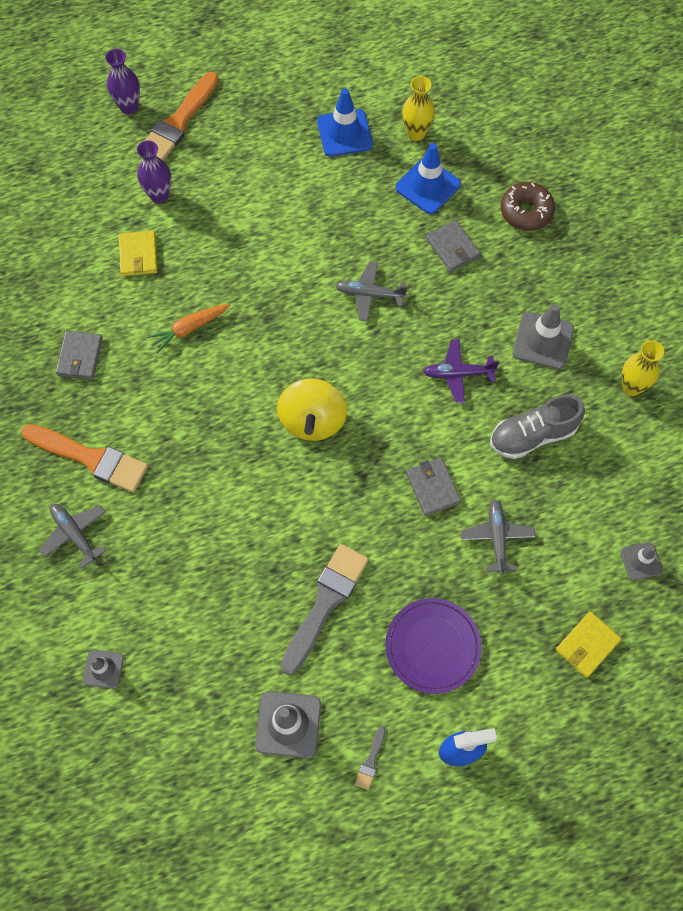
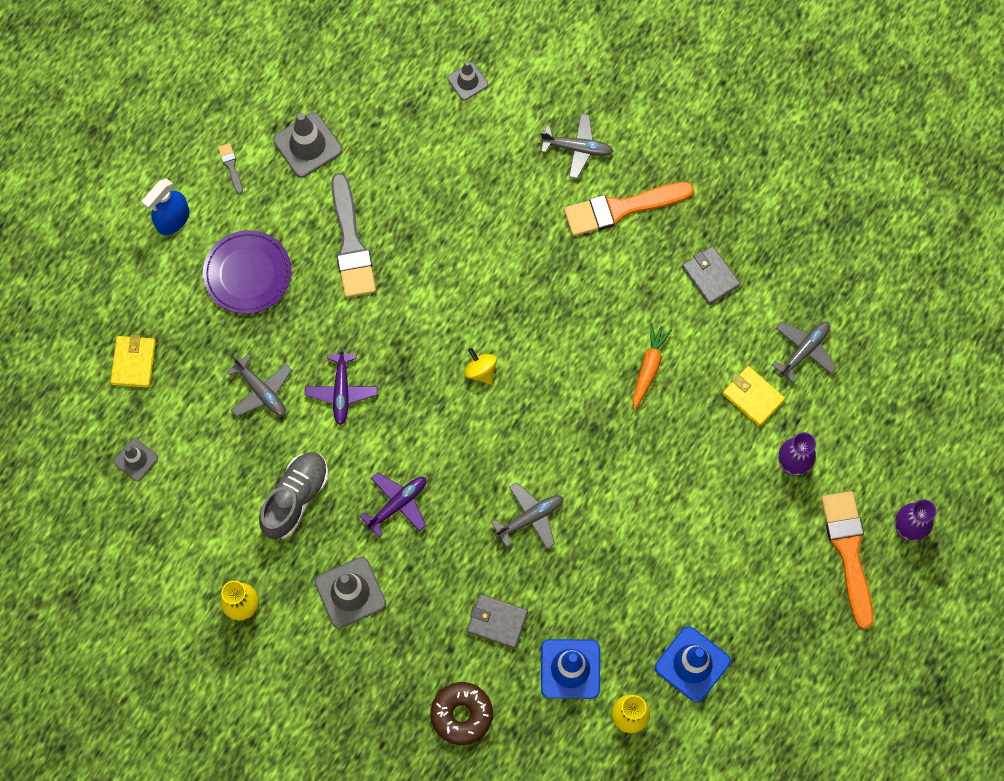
camera: 140 degrees right, 5 degrees up
(72, 257) = (804, 351): none -> grey plane
(312, 420) = (481, 371): yellow spinning top -> yellow spinning top, size x0.52
(433, 487) = (341, 391): grey wallet -> purple plane

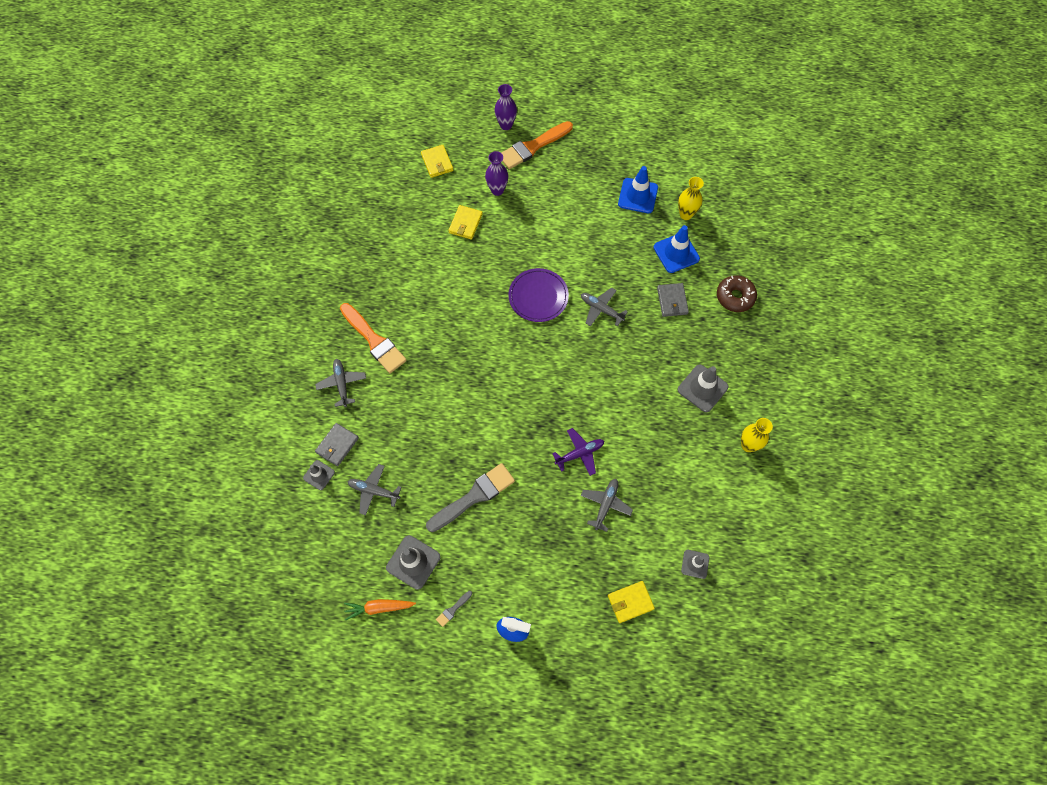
camera: 115 degrees left, 5 degrees down
(247, 274) = (528, 556): purple plate -> purple plate (538, 296)
(295, 498) = (663, 448): grey shoe -> none
(397, 504) = (634, 386): purple plane -> none
(481, 371) = (523, 376): yellow spinning top -> none
(648, 368) = (474, 284): orange carrot -> orange carrot (379, 608)
(710, 276) = (398, 273): grey wallet -> grey wallet (337, 445)
(804, 351) = (424, 208): grey plane -> grey plane (373, 491)
(878, 401) = (437, 162): none -> yellow wallet

